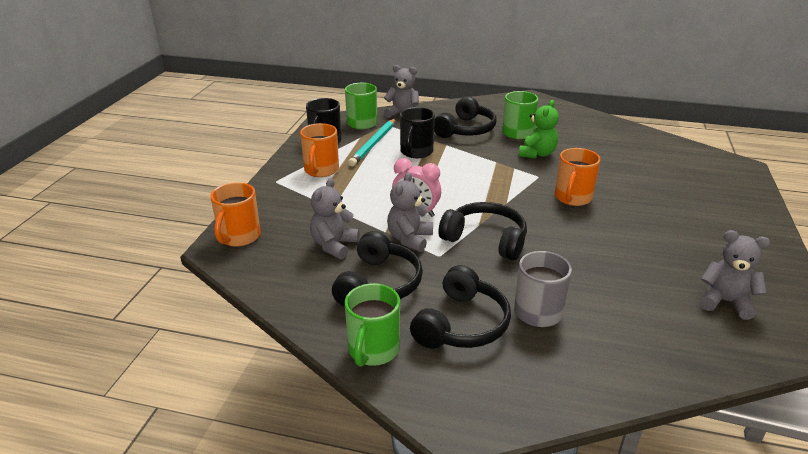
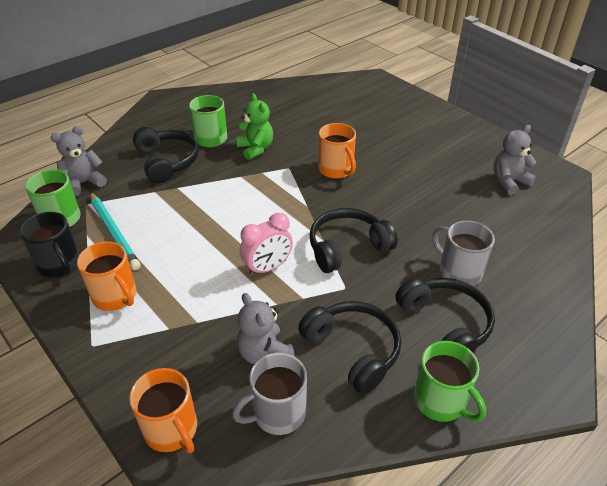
camera: 55 degrees left, 10 degrees up
(288, 272) = (277, 413): none -> grey mug
(409, 239) = (304, 293): grey teddy bear -> none
(416, 152) = (166, 212): black mug -> none

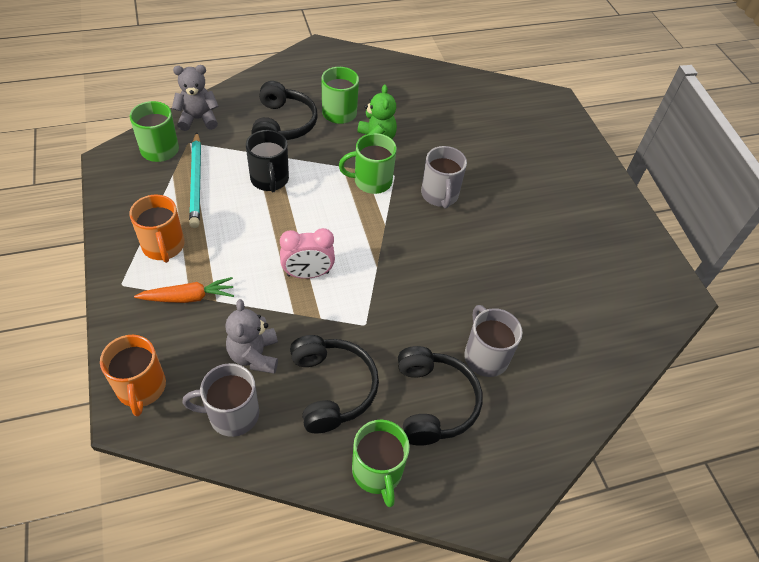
camera: 20 degrees right, 10 degrees up
(60, 265) = (135, 196): black mug -> black mug (270, 180)
(168, 329) = (189, 297): none -> orange carrot
(273, 179) = (371, 181): none -> green mug
(336, 170) = (440, 195): orange mug -> grey mug
(347, 247) = (394, 284): black headphones -> none
(509, 181) = (613, 280): grey teddy bear -> none

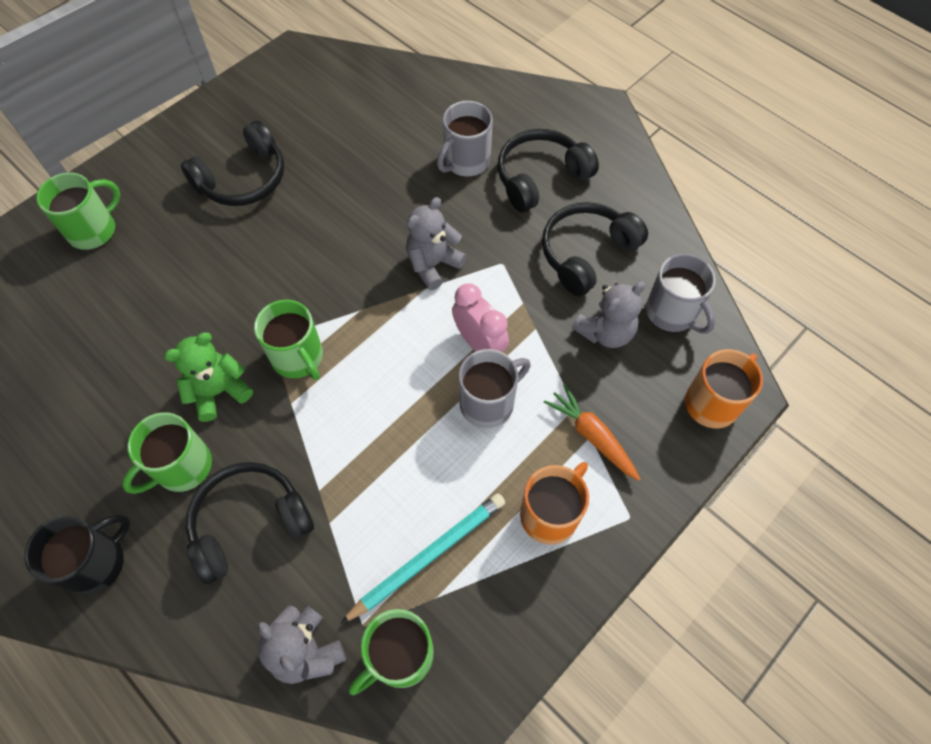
camera: 115 degrees left, 10 degrees up
(270, 180) = (367, 470): black mug -> black mug (97, 562)
(377, 472) = (629, 187): green mug -> green mug (94, 230)
(394, 281) = (433, 264): none -> grey teddy bear
(440, 195) = (278, 280): grey mug -> grey mug (488, 402)
(545, 211) = (243, 179): none -> black headphones

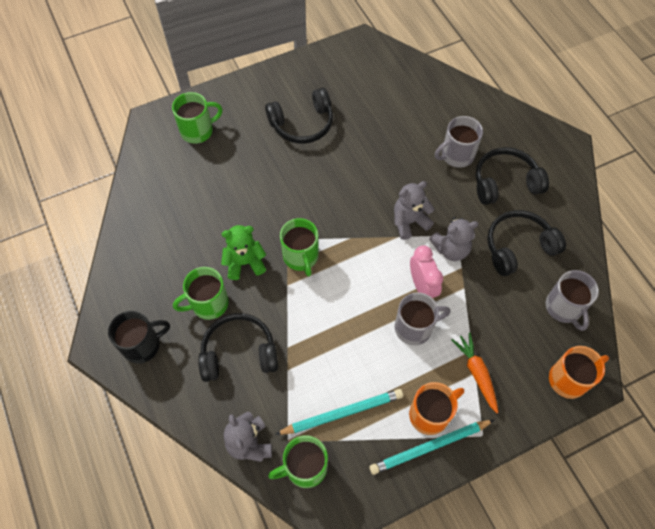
camera: 20 degrees right, 0 degrees up
(565, 559) = (429, 447): none -> turquoise pencil
(605, 332) = (511, 306): grey teddy bear -> grey teddy bear (451, 249)

